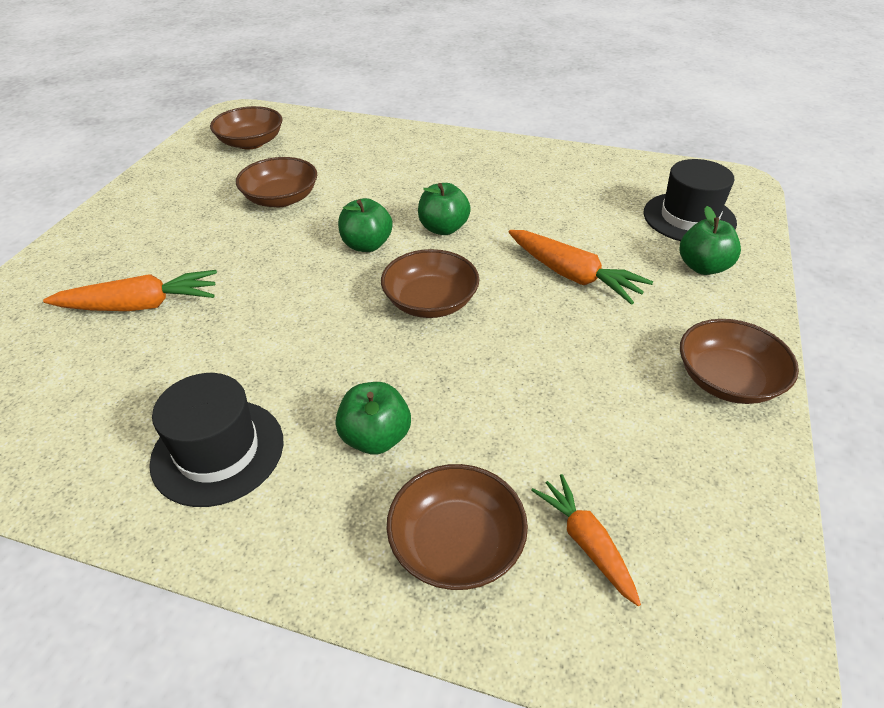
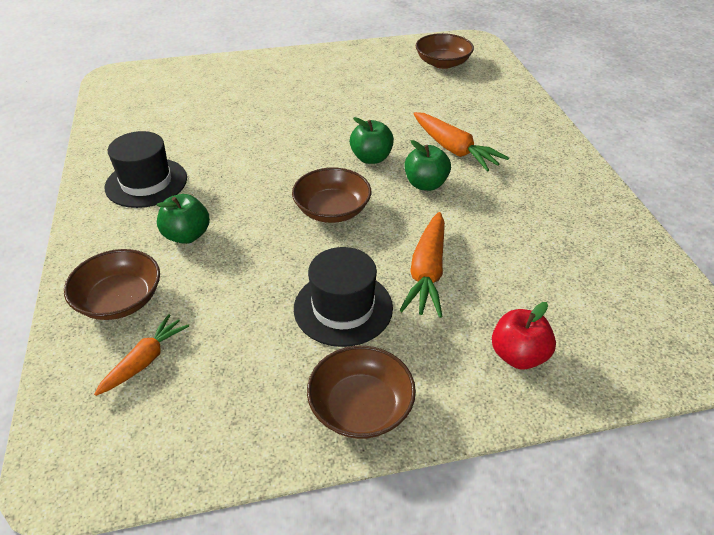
camera: 60 degrees right, 0 degrees up
(141, 305) = (242, 105): orange carrot -> orange carrot (454, 150)
(281, 199) = (389, 103): brown bowl -> none
(689, 218) = (596, 326): black hat -> black hat (343, 308)
(703, 267) = (518, 355): green apple -> red apple

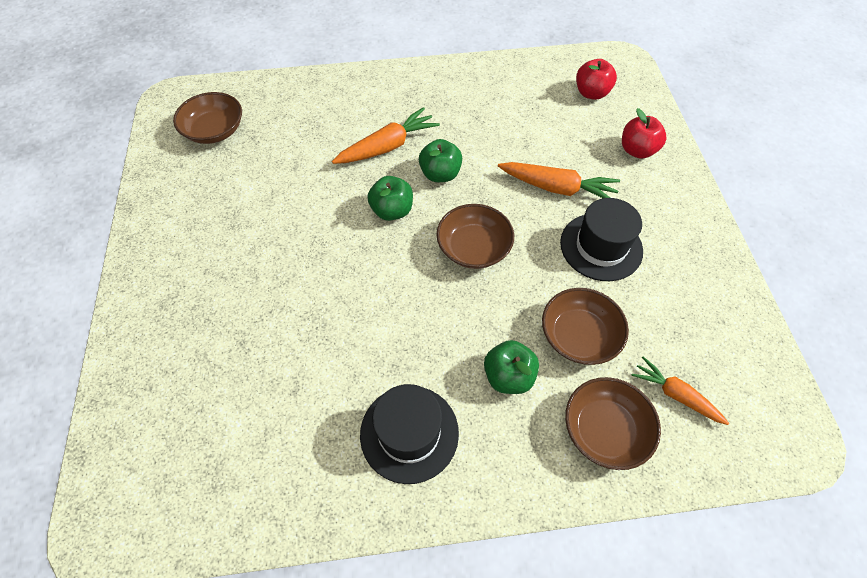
camera: 85 degrees left, 15 degrees up
(361, 407) = (695, 242): brown bowl -> brown bowl (579, 336)
(618, 311) = (591, 93): none -> red apple

